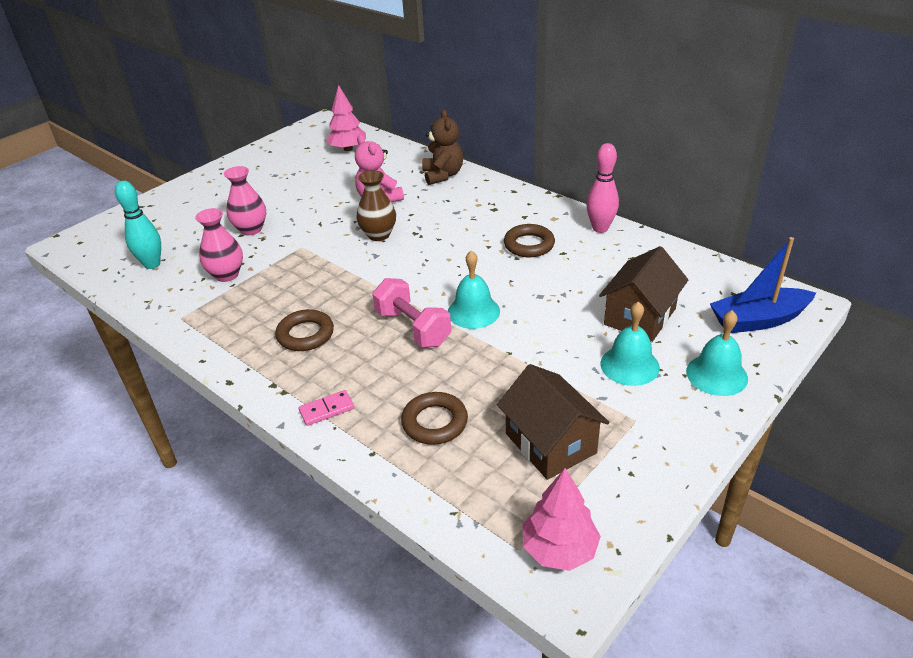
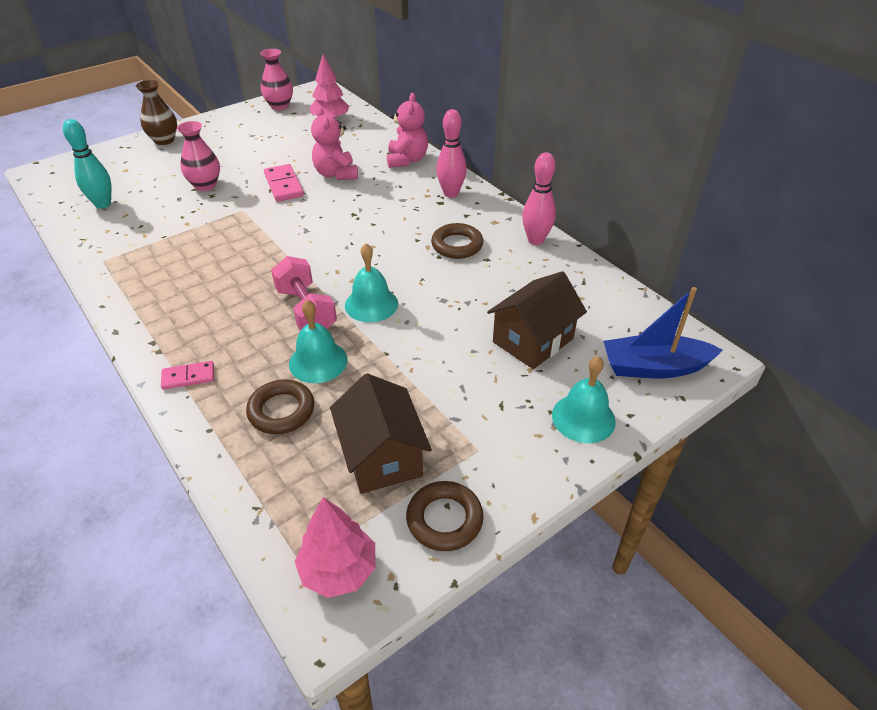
camera: 10 degrees right, 5 degrees up
(227, 275) = (163, 226): pink vase -> pink vase (279, 106)
(305, 334) = (205, 298): brown ring -> brown ring (444, 519)
(332, 217) = (283, 185): none -> pink domino
(378, 235) = (318, 210): brown vase -> brown vase (164, 140)
(443, 175) = (407, 160): brown teddy bear -> pink teddy bear
(500, 199) = (451, 193): none -> pink bowling pin
(629, 365) = (498, 390): turquoise bell -> turquoise bell (318, 361)

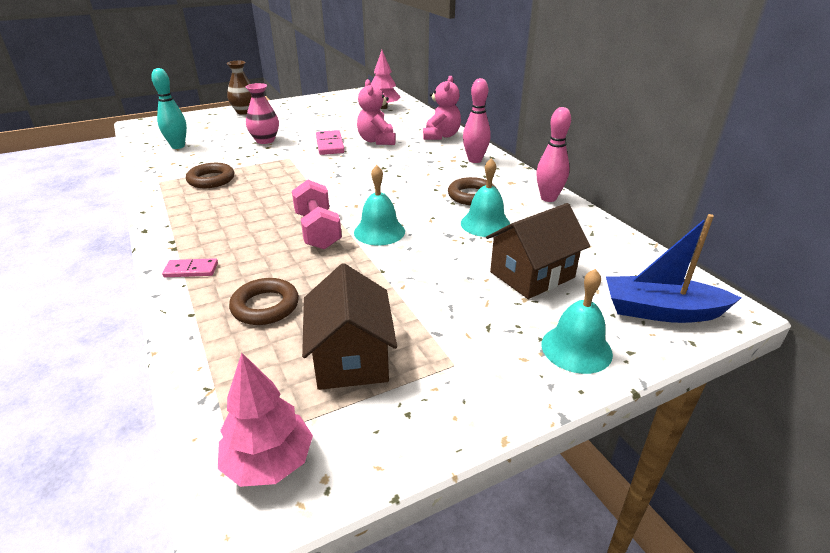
camera: 10 degrees right, 10 degrees down
(279, 106) = (345, 97): pink vase -> none
(318, 361) = (314, 270): turquoise bell -> turquoise bell (485, 224)
(444, 519) = (401, 427): brown ring -> brown ring (211, 180)

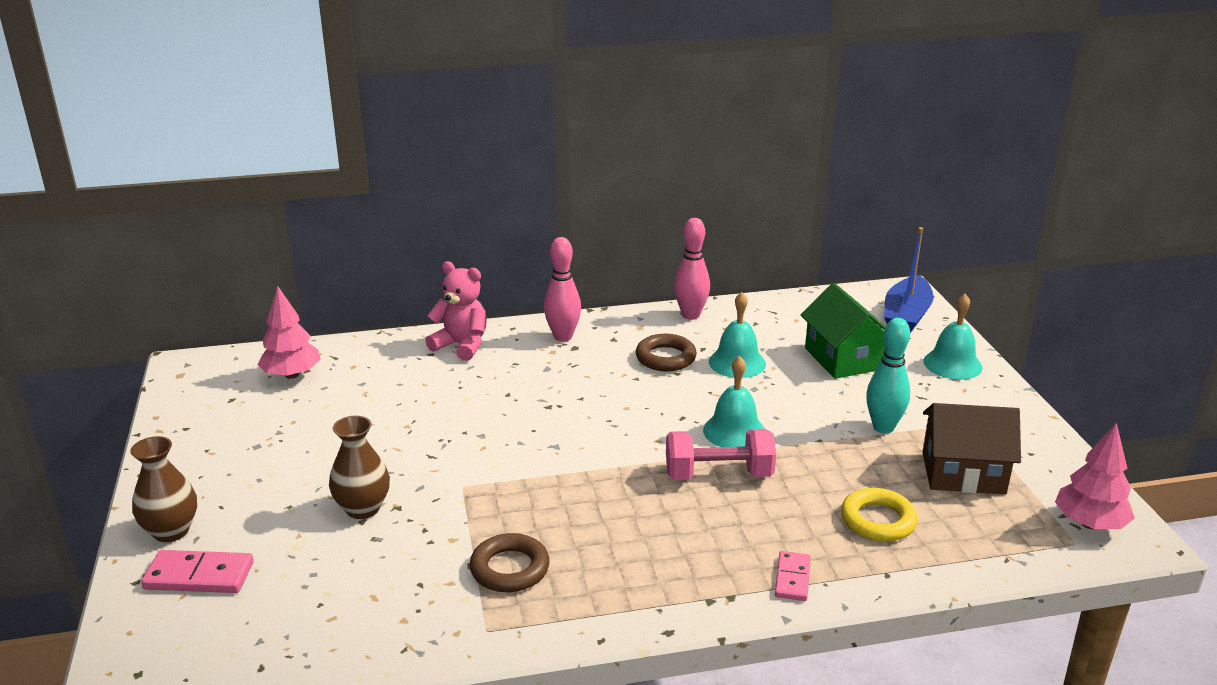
camera: 75 degrees left, 5 degrees down
(178, 146) = (318, 617): turquoise bowling pin -> turquoise bowling pin (883, 427)
(265, 140) = (363, 508): pink vase -> brown vase
(265, 306) = (878, 520): brown ring -> yellow ring
(330, 145) = (431, 443): pink domino -> pink domino (199, 576)
(377, 141) = (444, 399): pink teddy bear -> none
(532, 275) = (843, 359): brown house -> green house

